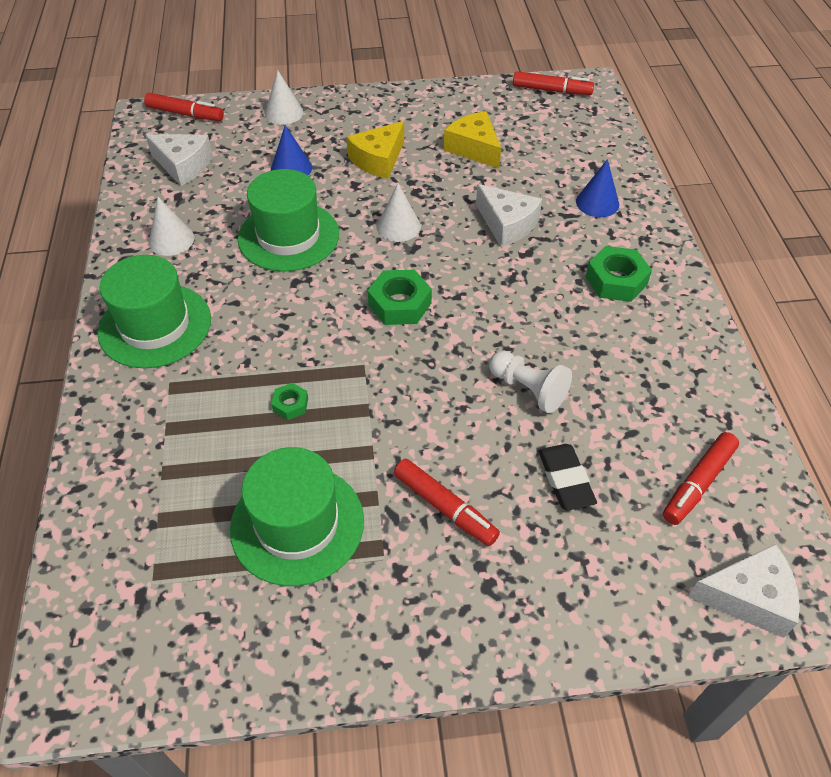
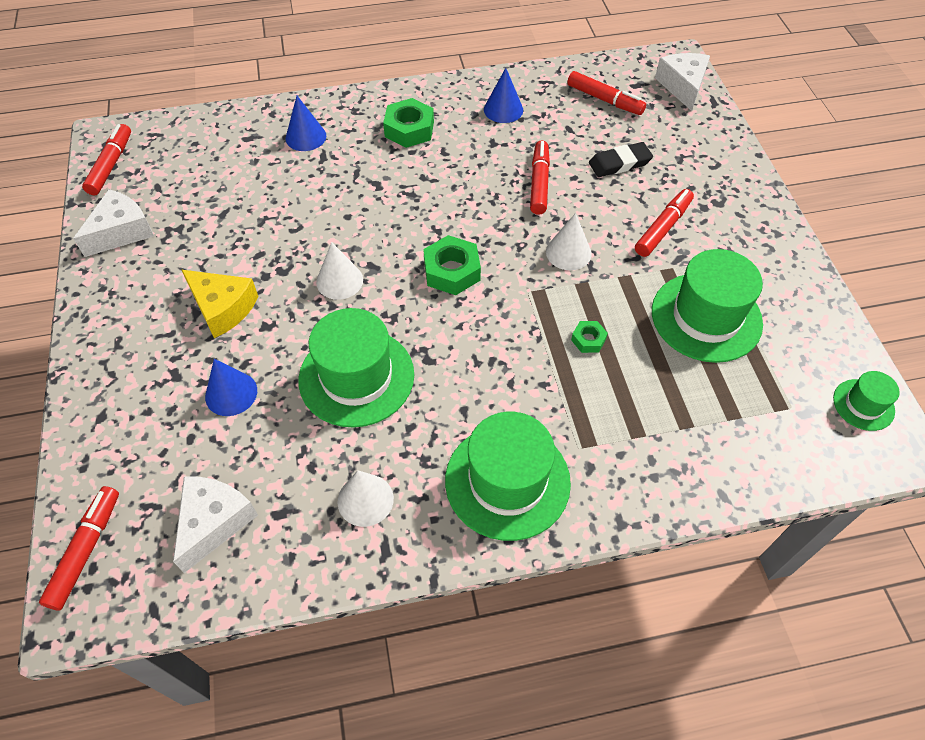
camera: 95 degrees left, 5 degrees up
(130, 670) = (863, 404): none -> green hat
(284, 113) = (107, 421): white cone -> white cone (568, 252)
(474, 148) = (210, 226): yellow cheese -> none
(507, 224) = (336, 198): white cheese -> white cheese (121, 231)
(528, 389) = (539, 183): white pawn -> red marker
(662, 368) = (503, 109): none -> blue cone

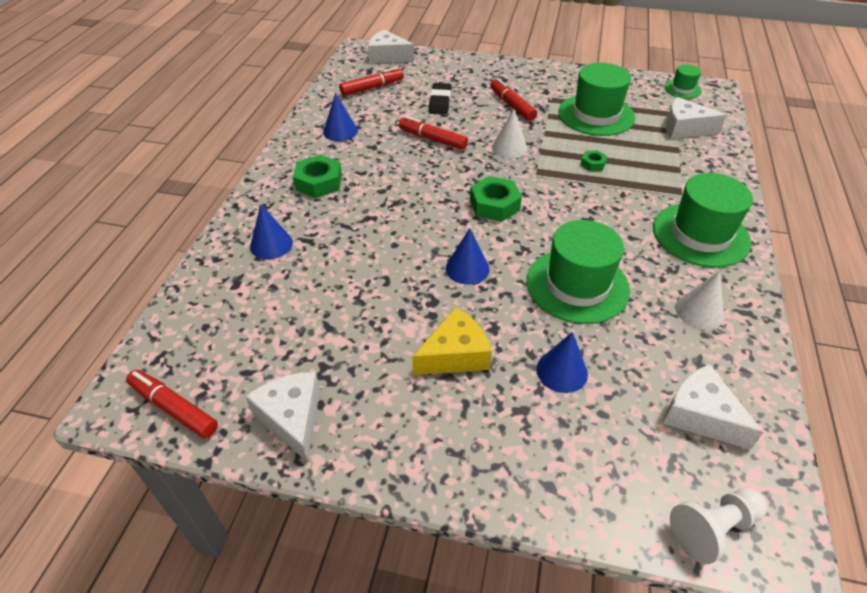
camera: 65 degrees left, 10 degrees down
(86, 550) = (712, 528): red marker -> white pawn
(339, 281) = (467, 268): white cone -> blue cone
(749, 425) = (684, 128): none -> white cheese

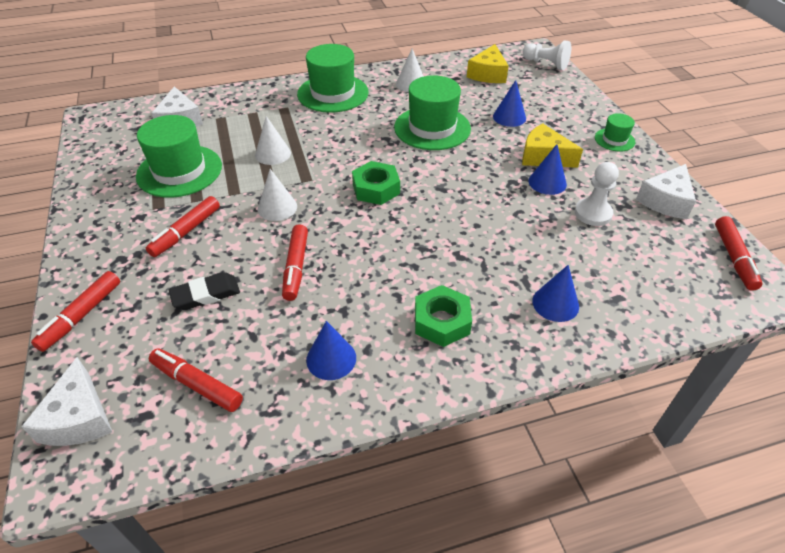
camera: 120 degrees left, 0 degrees up
(334, 336) = (593, 213): none -> white pawn
(461, 63) = (81, 316): none -> red marker
(467, 268) = (464, 177): blue cone -> blue cone (547, 182)
(593, 164) = (273, 154): green nut -> white cone
(682, 89) = (98, 132): green hat -> green hat (614, 140)
(700, 415) = (488, 74): white cheese -> yellow cheese

